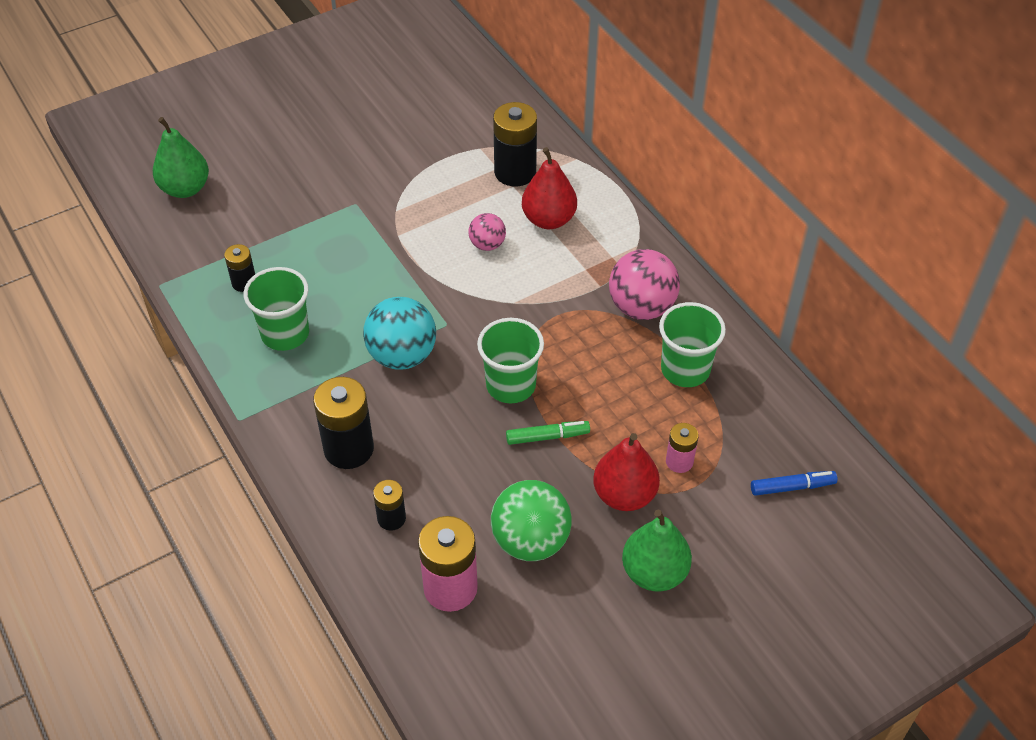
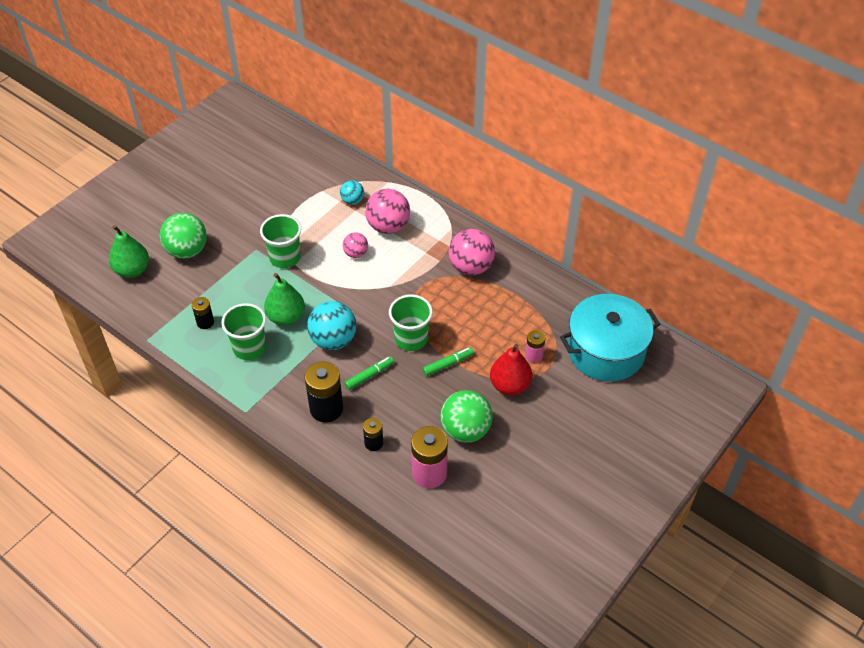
camera: 20 degrees left, 0 degrees up
(266, 182) = (187, 251): none -> green ball
(429, 420) = (369, 375): none -> green marker
(515, 172) = (352, 201): black battery -> turquoise ball
(549, 219) = (388, 226): red pear -> pink ball
(654, 572) = (547, 426): green pear -> green pear (286, 317)
(685, 369) = (514, 298): green cup -> green cup (285, 257)
(792, 487) = (606, 351): blue marker -> turquoise pot

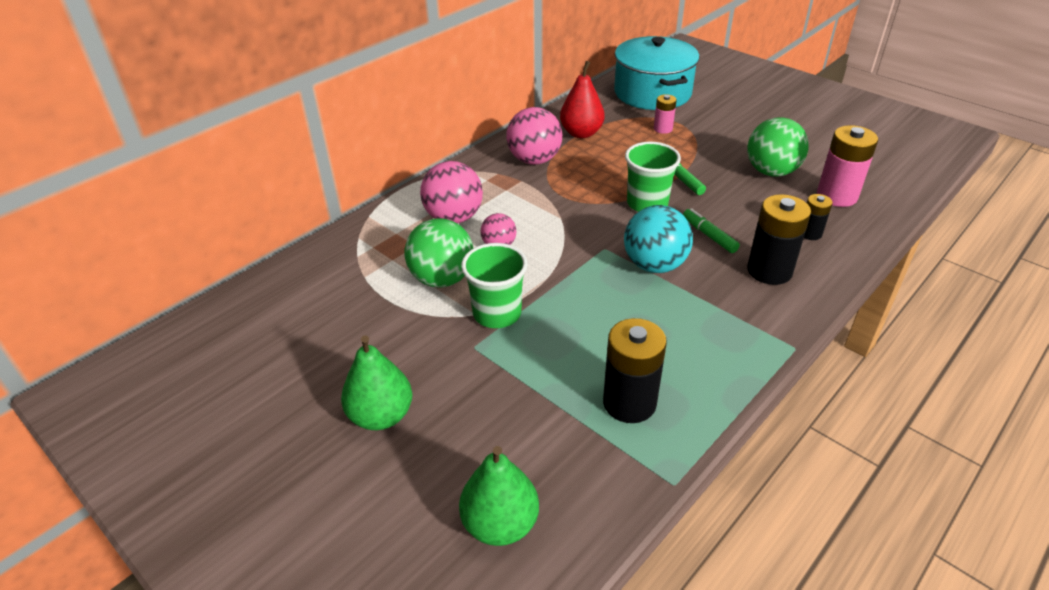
camera: 85 degrees left, 10 degrees down
(187, 251) = (462, 438): green ball -> green ball (442, 279)
(205, 322) = (629, 403): black battery -> black battery, size x1.82
(249, 348) = (677, 347): green cup -> none
(286, 317) = (615, 310): green pear -> green pear (381, 416)
(352, 201) = (395, 248): turquoise ball -> none
(509, 385) = (705, 144): red pear -> red pear (581, 133)

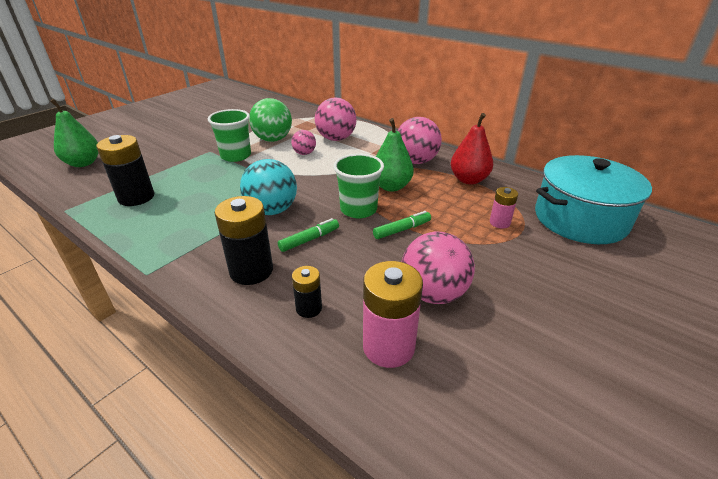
camera: 85 degrees right, 5 degrees down
(381, 416) = (171, 134): green pear -> green pear (391, 186)
(771, 172) = (433, 293): green ball -> pink ball

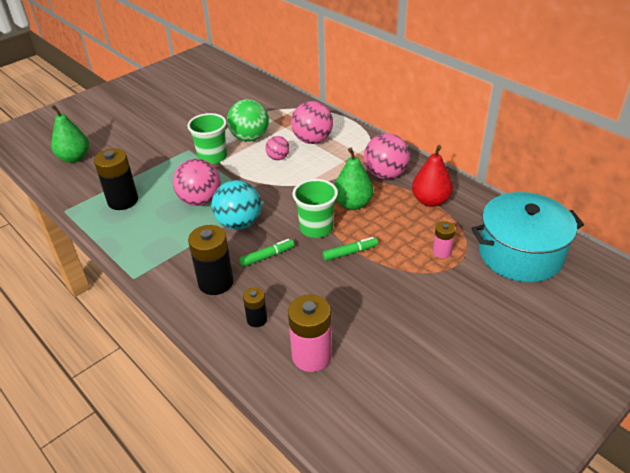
camera: 10 degrees right, 5 degrees up
(433, 293) = (359, 316): pink ball -> pink ball (200, 200)

